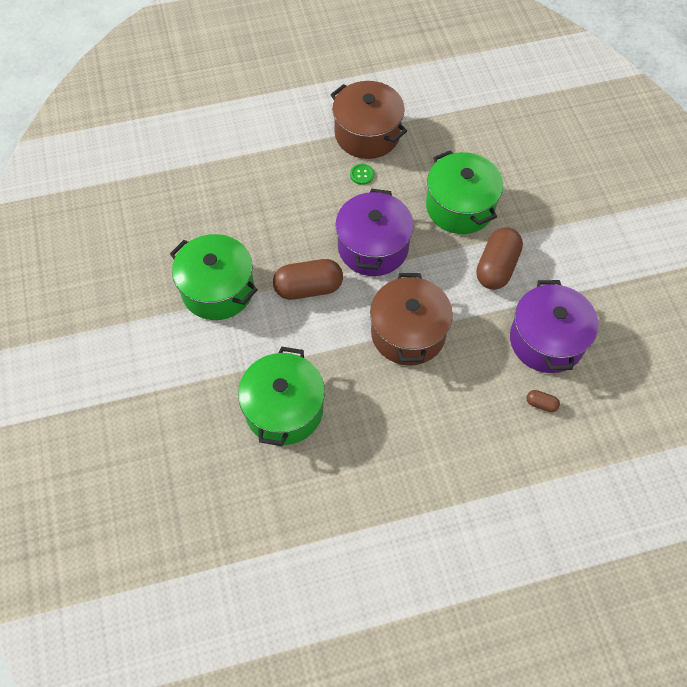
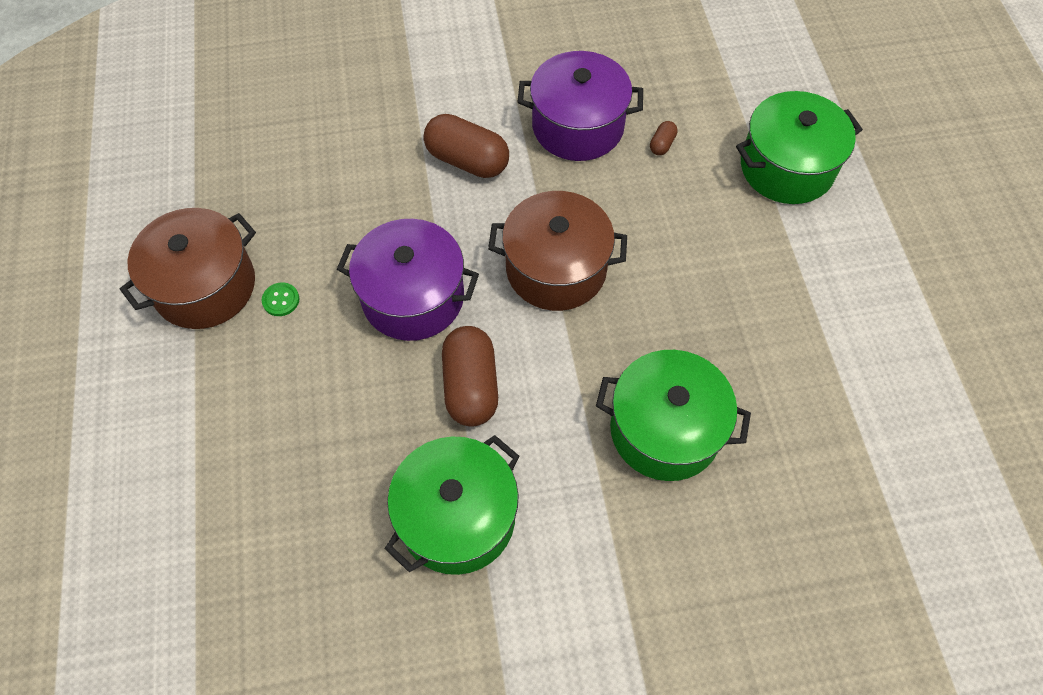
camera: 85 degrees left, 0 degrees up
(460, 207) = (364, 187): green pot -> green pot (786, 167)

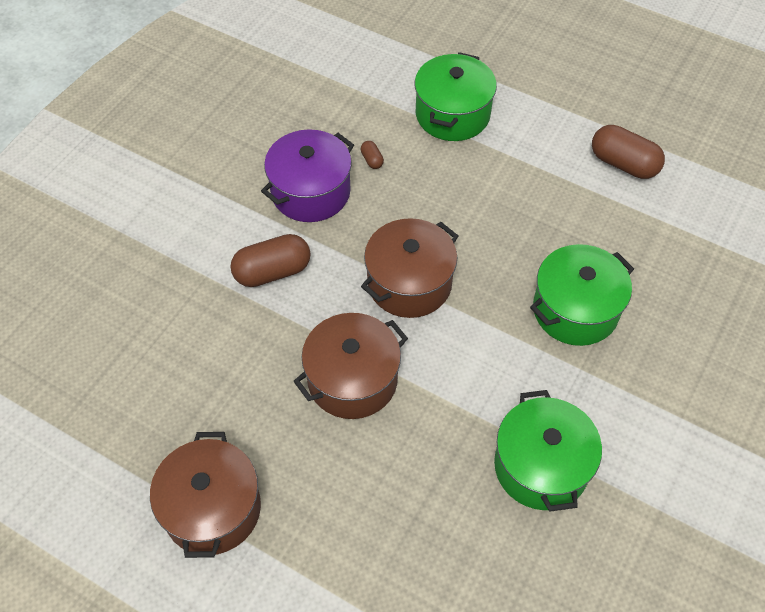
camera: 50 degrees left, 5 degrees down
(281, 300) = (275, 464): green button -> none
(413, 297) = (352, 380): purple pot -> brown pot
(471, 386) = (453, 393): brown capsule -> brown capsule (623, 164)

